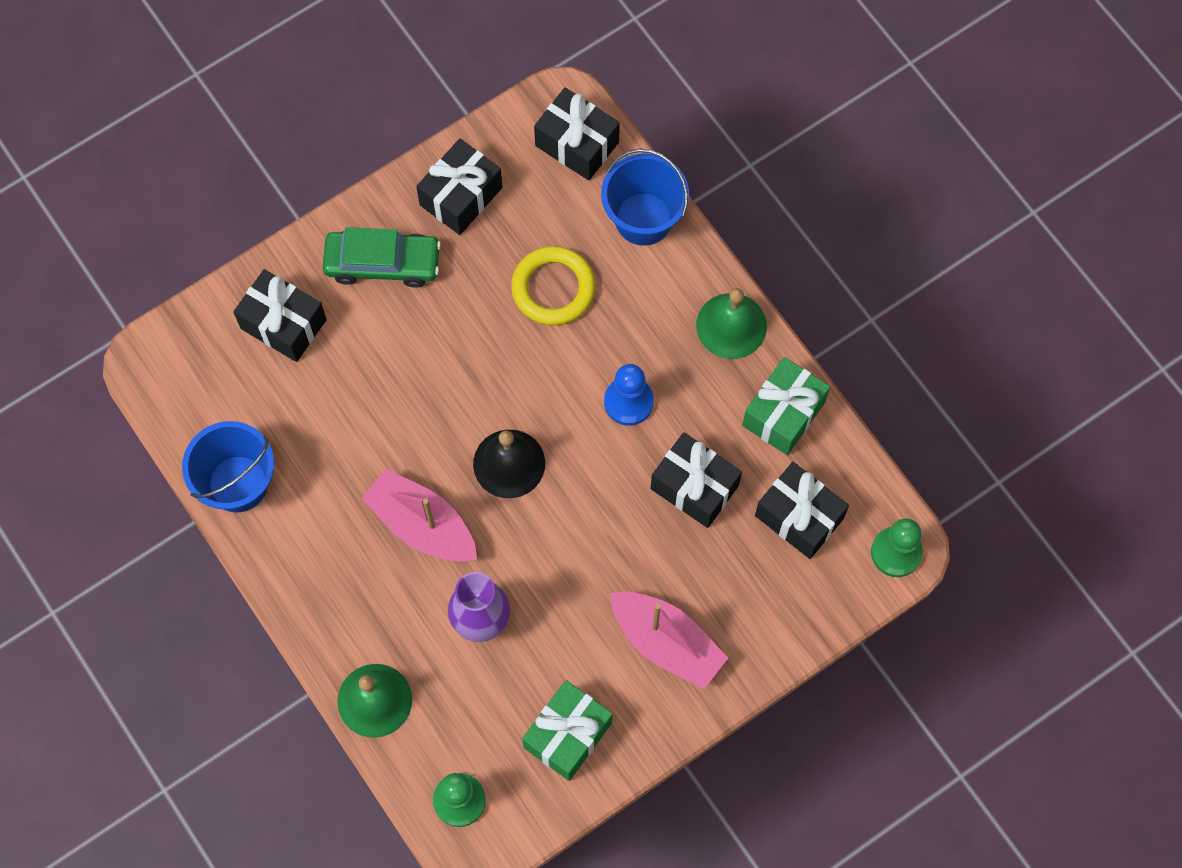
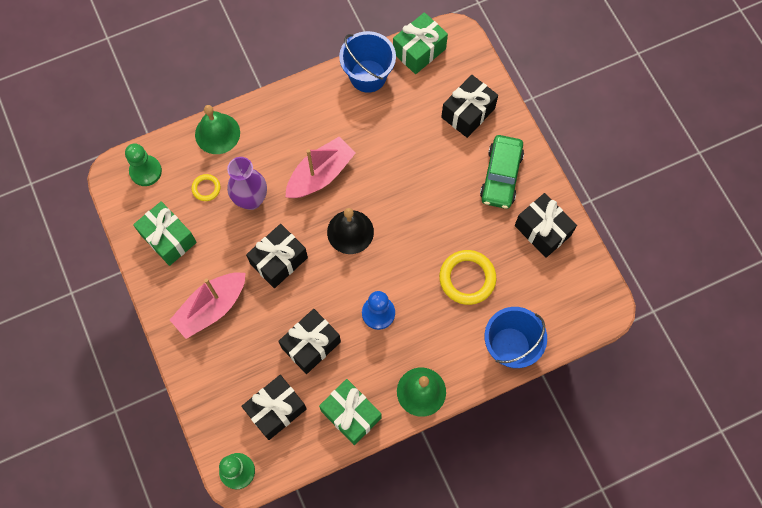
camera: 100 degrees right, 0 degrees up
(182, 412) = (419, 51): none -> green gift
(473, 696) = (206, 188): none -> yellow ring
(577, 144) = (572, 312): black gift -> black gift (279, 261)

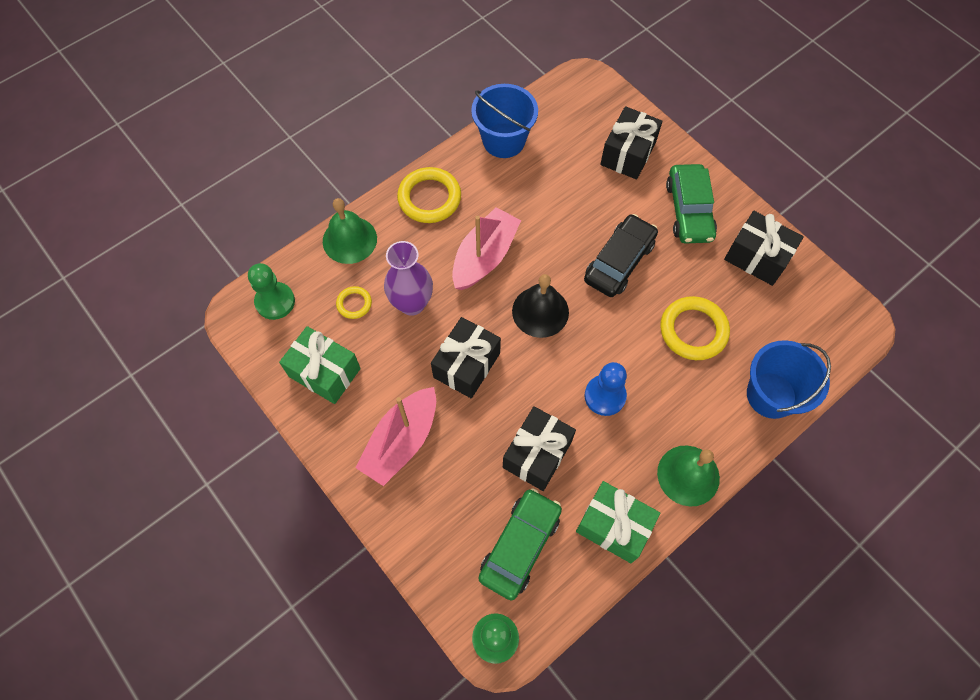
camera: 15 degrees left, 5 degrees down
(276, 410) = (520, 546): black gift -> green car
(291, 113) = (429, 198): none -> yellow ring
(419, 51) = (551, 103): green gift -> none
(427, 206) = (619, 261): none -> black car

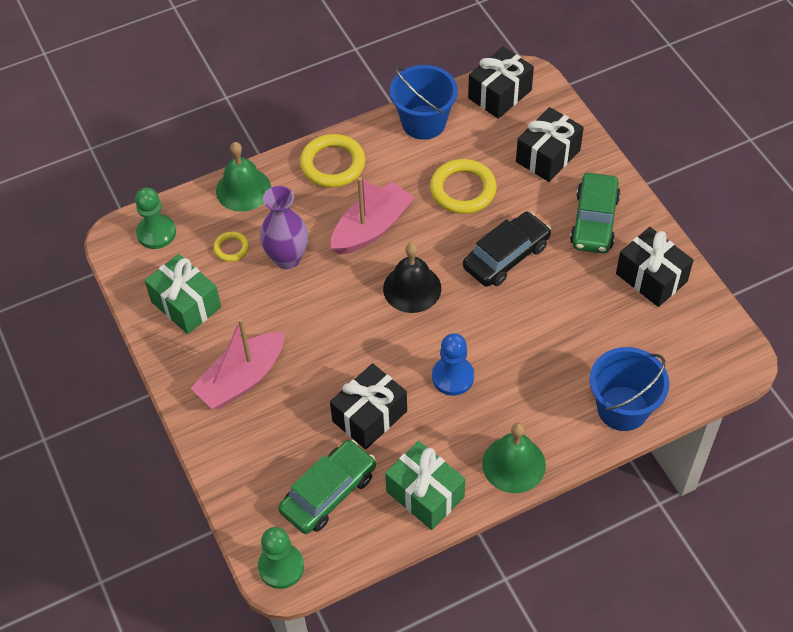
camera: 15 degrees right, 10 degrees down
(466, 365) = (324, 323): black gift -> black gift (499, 94)
(693, 330) = (562, 334): yellow ring -> yellow ring (463, 190)

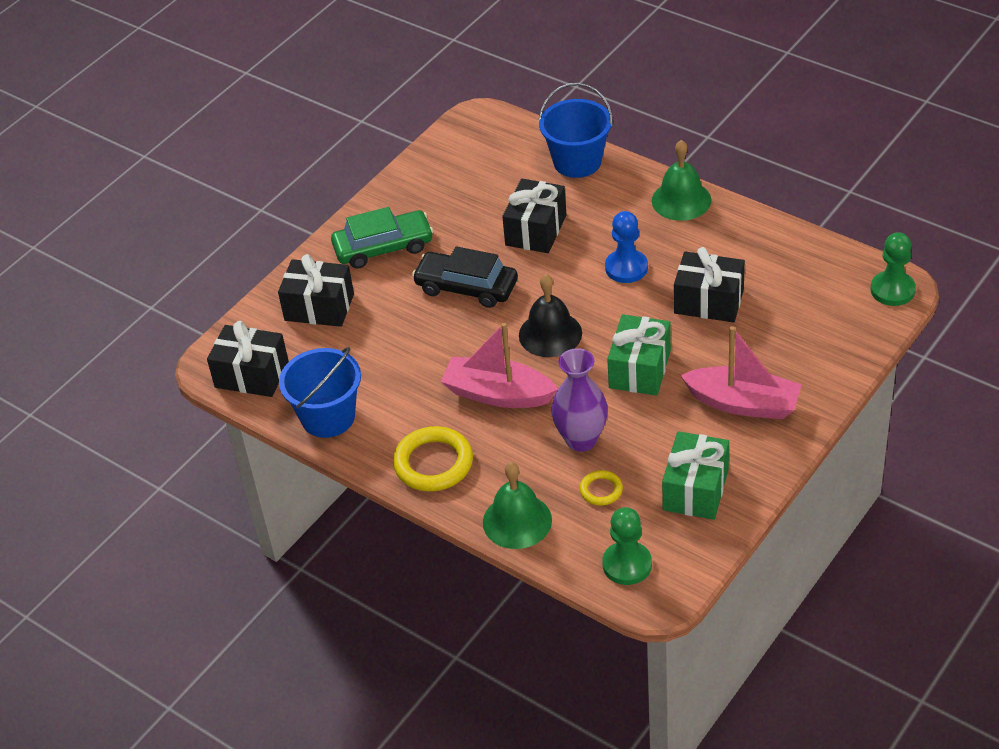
camera: 115 degrees left, 10 degrees down
(328, 493) = (803, 293): green car -> none
(425, 494) = (753, 237): green gift -> green gift (640, 369)
(463, 190) = (403, 349): yellow ring -> none
(651, 277) = (426, 191): black gift -> black gift (536, 230)

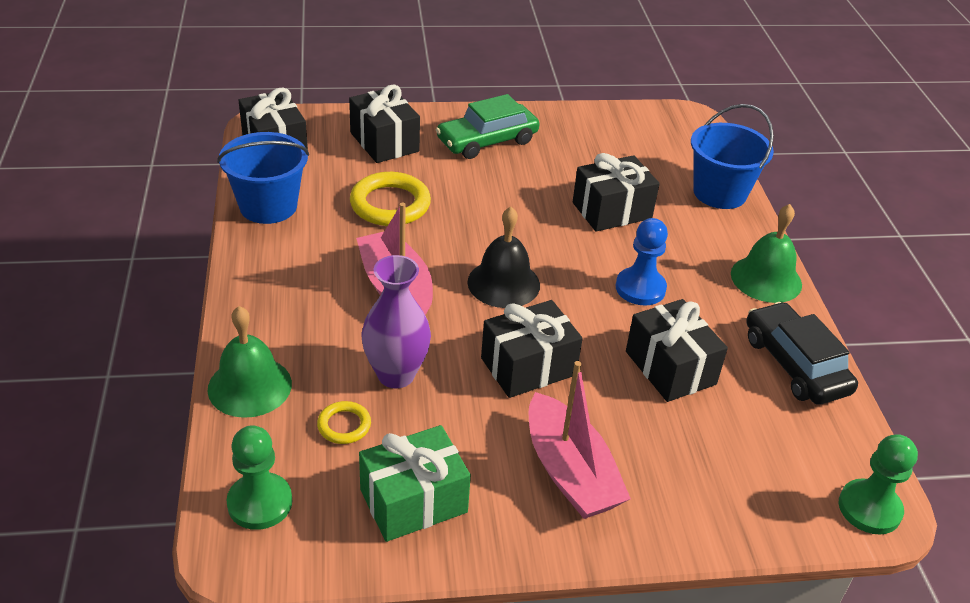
camera: 40 degrees right, 5 degrees down
(383, 247) = (487, 141): green car -> green car turned 120 degrees clockwise
(433, 463) = (273, 293): yellow ring -> yellow ring (390, 204)
(466, 287) = (498, 206): black car -> black car (795, 364)
(640, 369) = (528, 366): green gift -> black gift

